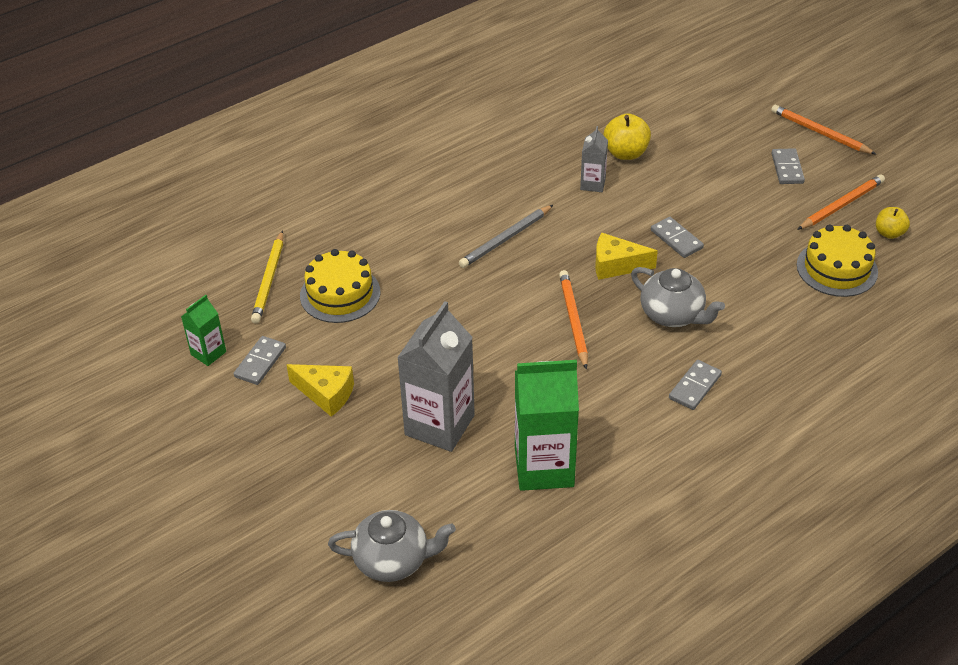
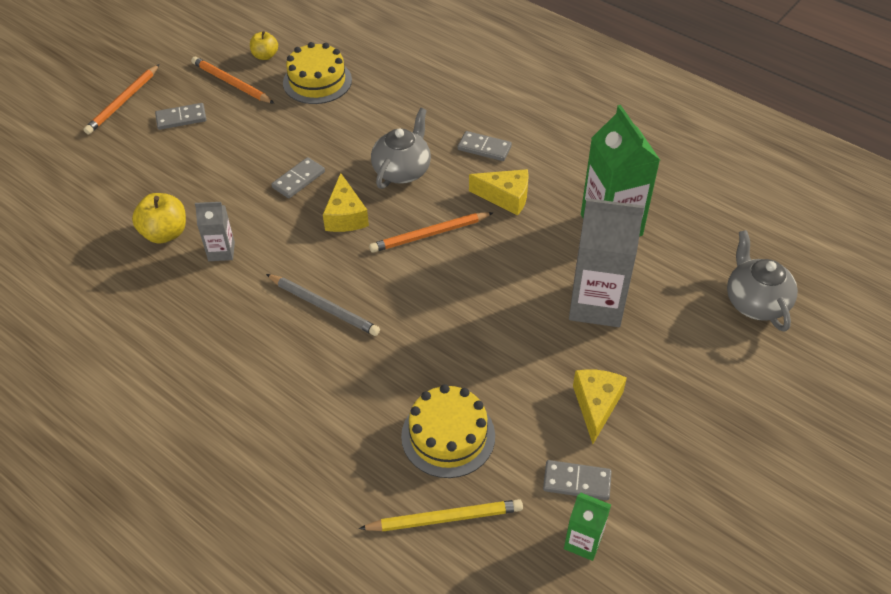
camera: 105 degrees left, 5 degrees up
(611, 388) = (505, 197): none -> yellow cheese

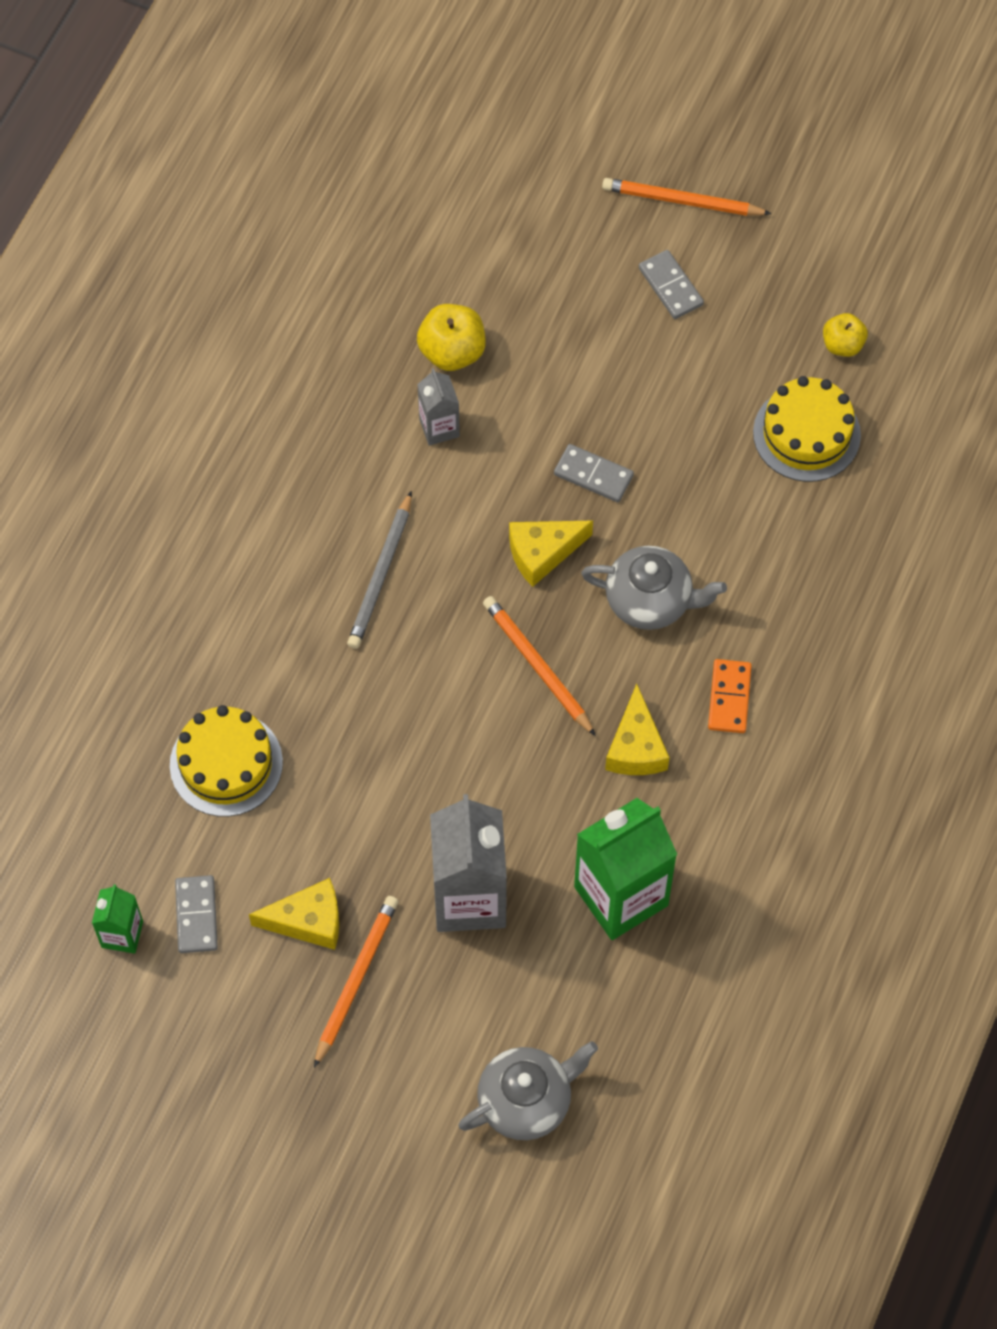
camera: 75 degrees right, 15 degrees up
(232, 83) = (766, 322): orange pencil -> orange pencil (356, 980)
(444, 518) = (119, 785): yellow pencil -> none
(484, 148) = (729, 698): grey domino -> orange domino

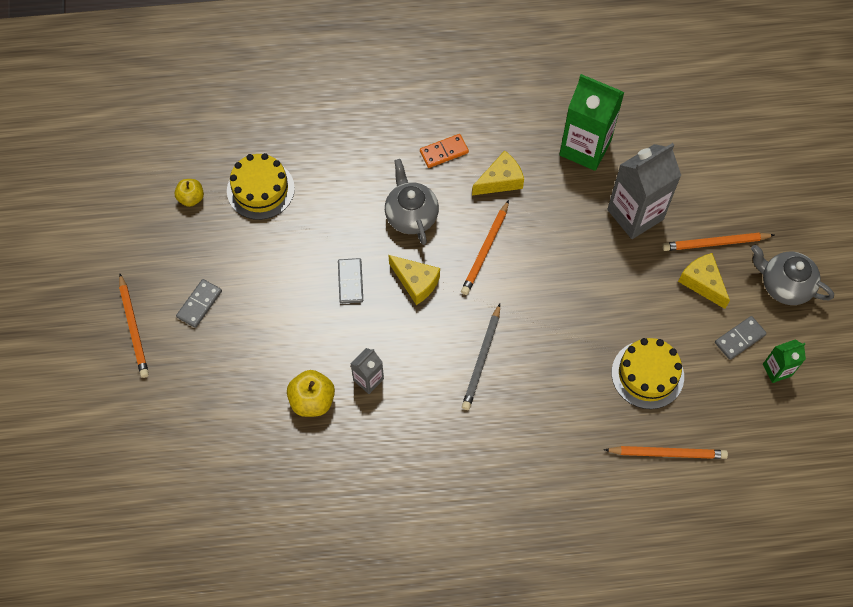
camera: 120 degrees left, 0 degrees up
(108, 721) = (667, 453): none -> orange pencil
(381, 574) = (482, 359): grey pencil -> grey pencil turned 120 degrees clockwise
(526, 1100) = (716, 137): grey teapot -> grey teapot (784, 285)

